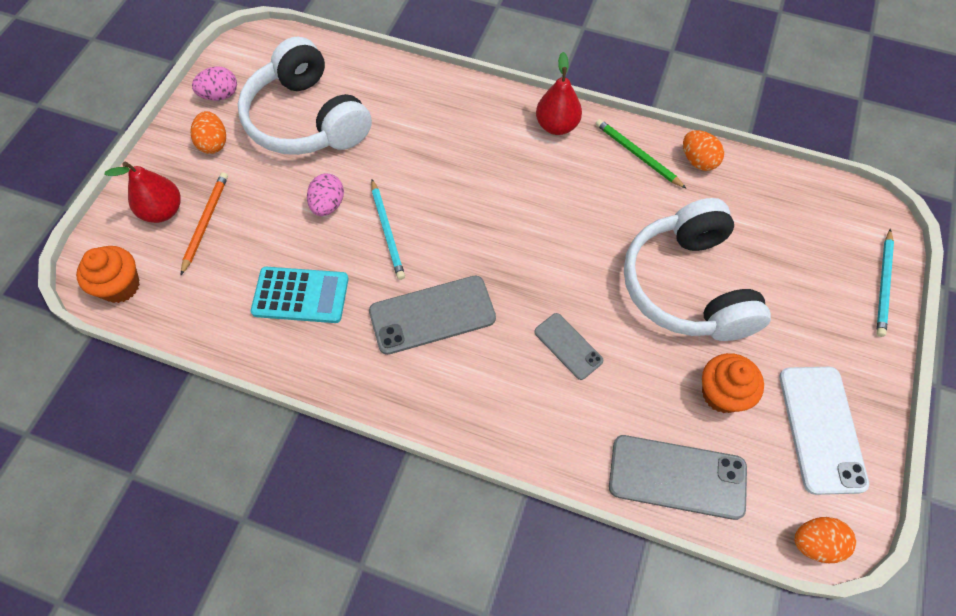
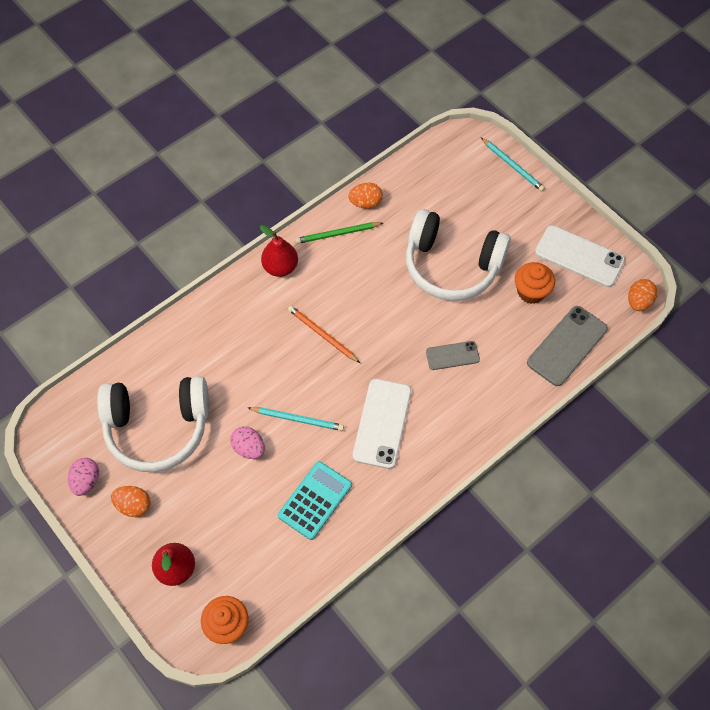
camera: 60 degrees left, 0 degrees up
(205, 222) = (208, 541): orange pencil -> orange pencil (322, 335)
(432, 315) = (382, 423): grey phone -> white phone

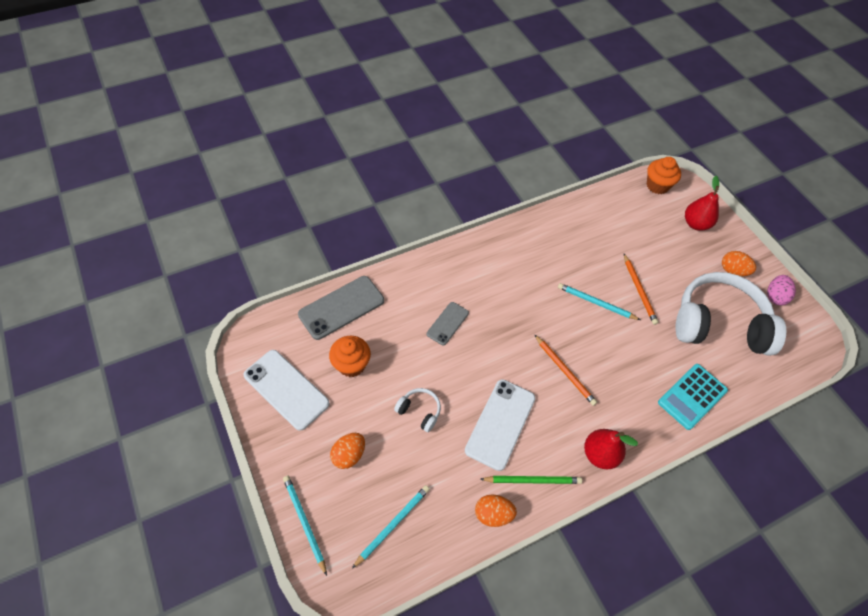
camera: 170 degrees left, 5 degrees down
(249, 448) = (639, 290): pink egg -> orange pencil
(315, 500) = (588, 242): turquoise calculator -> turquoise calculator (692, 396)
(382, 423) = (524, 283): white phone -> white phone (500, 424)
(443, 179) = (393, 525): none -> turquoise pencil
(452, 265) = (419, 411): white headphones -> white headphones, size x0.41
(452, 355) = (447, 323): grey phone -> grey phone turned 60 degrees counterclockwise
(638, 302) = (255, 330): orange egg -> orange egg (349, 455)

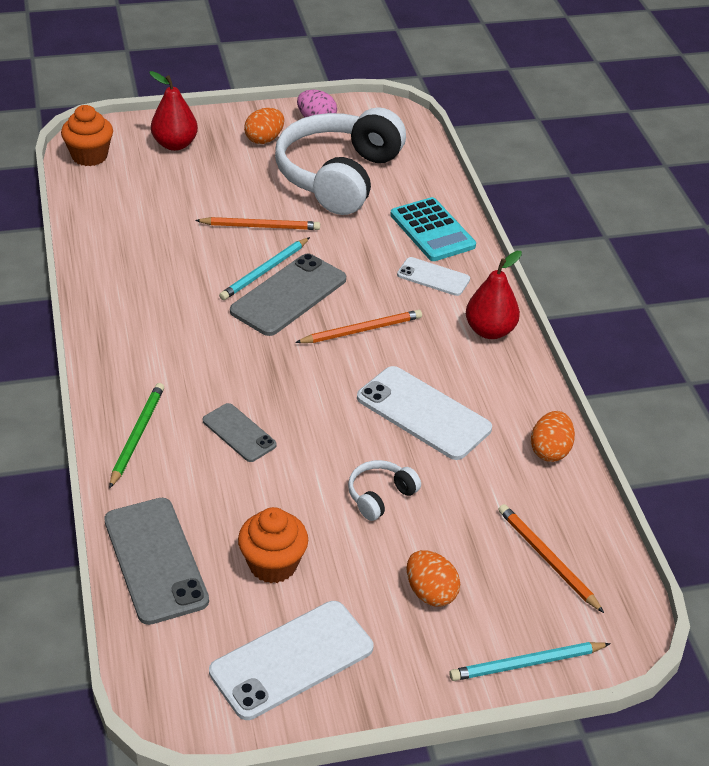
camera: 75 degrees left, 15 degrees down
(393, 525) = (547, 559): turquoise pencil -> orange pencil
(532, 480) = (511, 401): green pencil -> green pencil (137, 435)
(579, 321) = (288, 295): none -> grey phone
(640, 406) = (433, 277): none -> white phone

